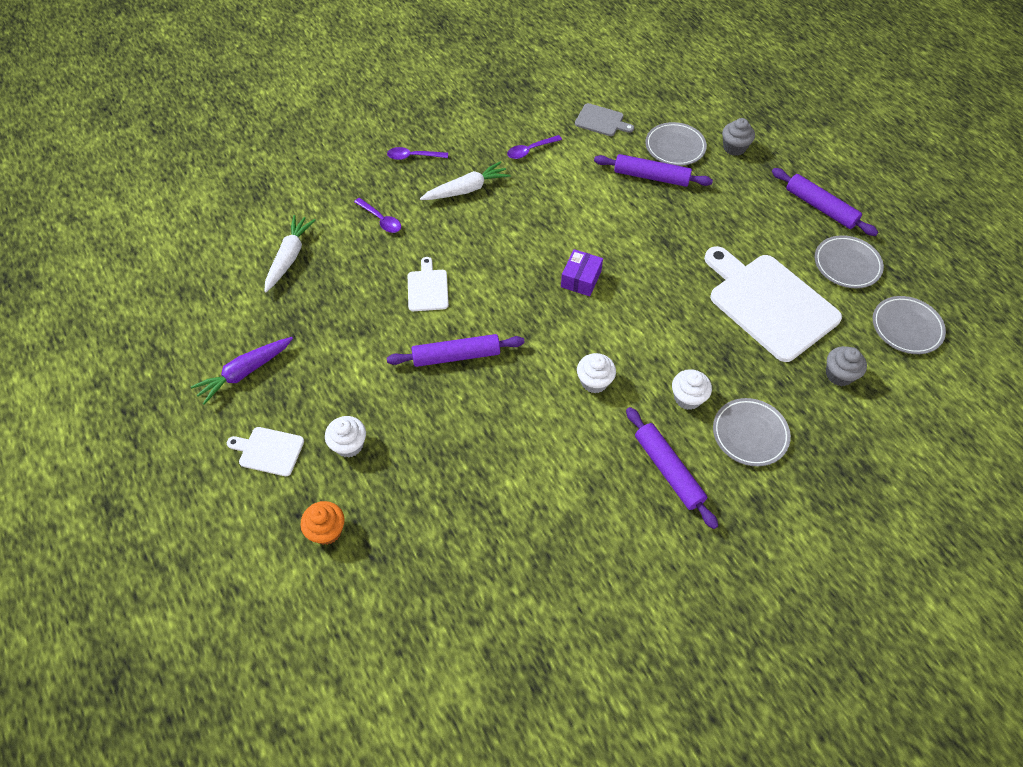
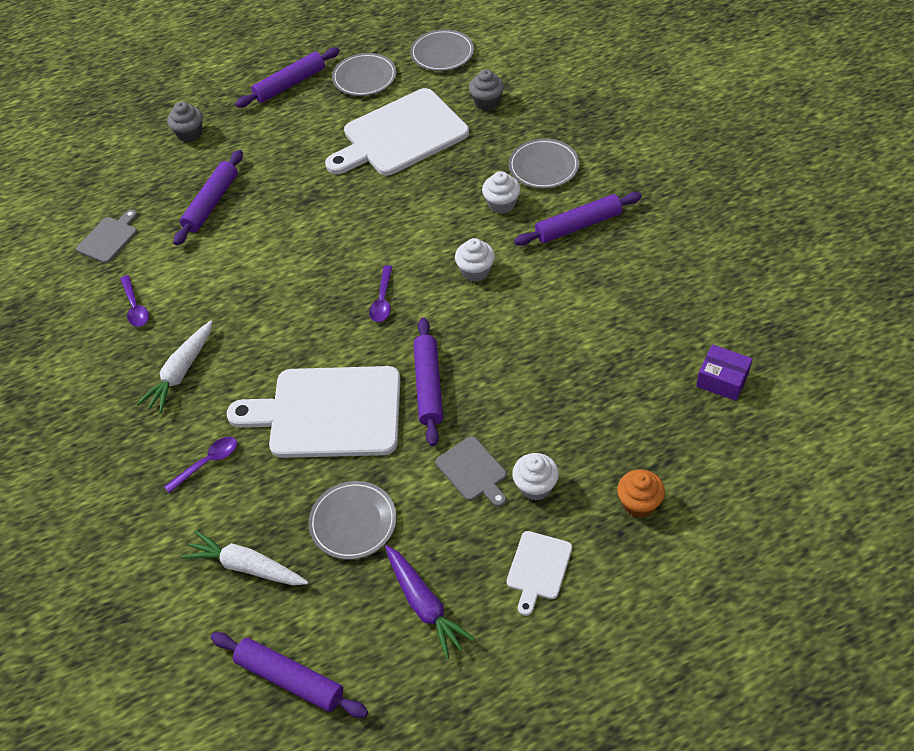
camera: 80 degrees left, 5 degrees down
(197, 296) = (290, 678): none -> purple rolling pin
(367, 396) = (473, 471): none -> grey cutting board
(413, 156) = (106, 428): purple spoon -> purple spoon (382, 300)
(427, 288) = (328, 413): white cutting board -> white cutting board, size x2.17
(466, 189) = (181, 372): white carrot -> white carrot turned 135 degrees counterclockwise
(581, 279) = (343, 273): purple box -> purple box (722, 380)
(675, 147) = (173, 180): grey plate -> grey plate (353, 522)

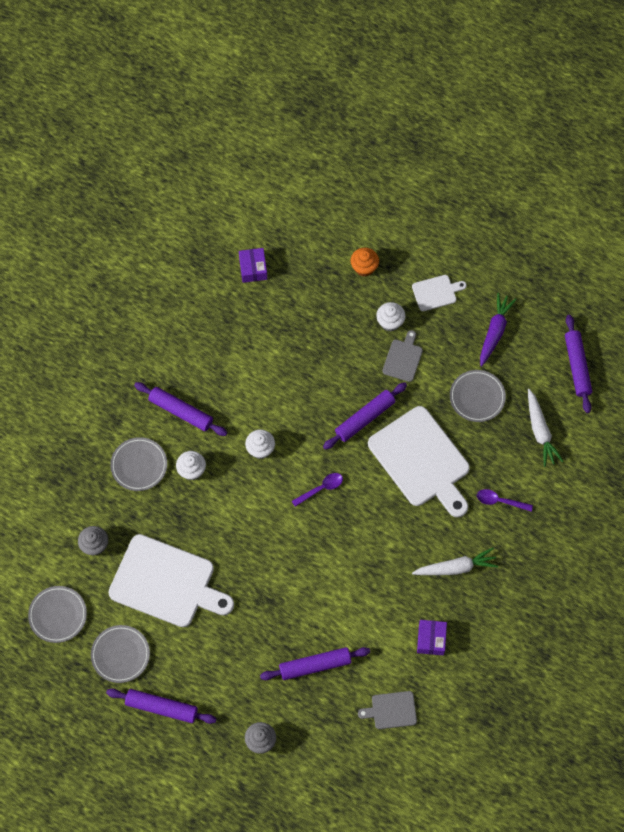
camera: 130 degrees left, 15 degrees up
(135, 307) = (431, 639): purple spoon -> purple box

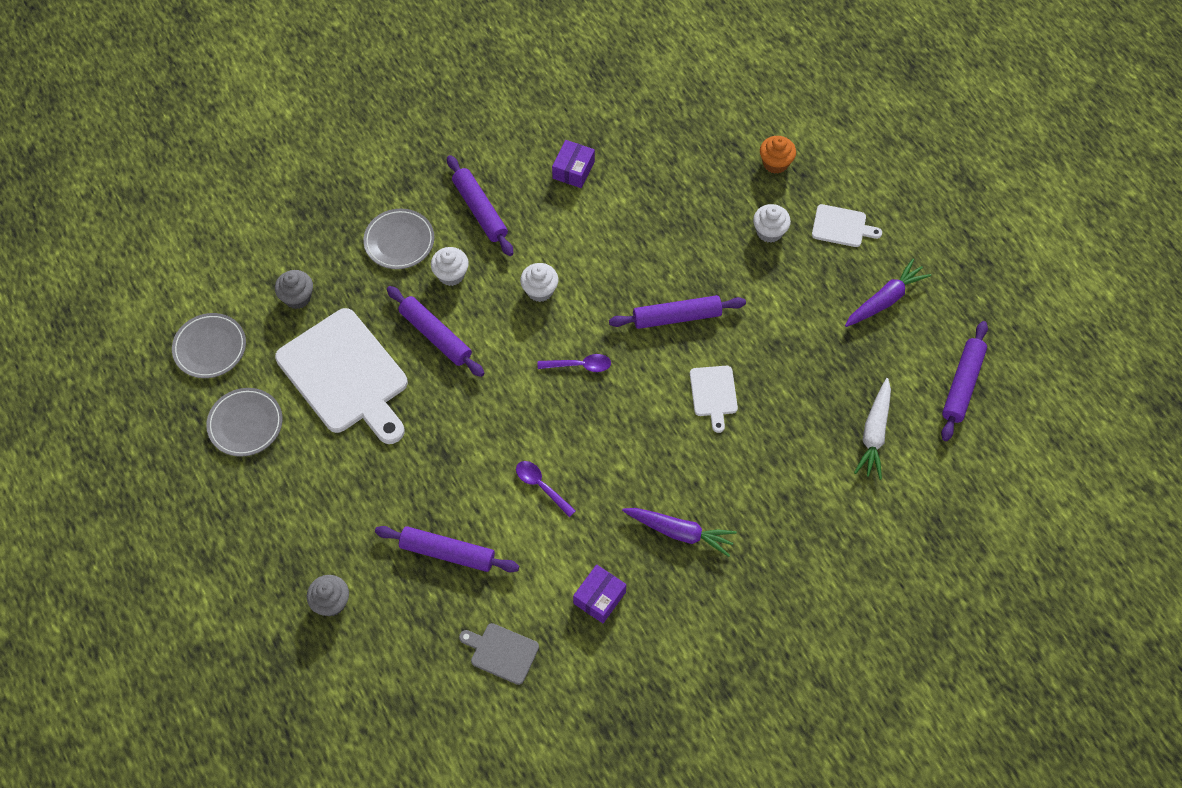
camera: 30 degrees right, 5 degrees down
(161, 708) = (249, 504): purple rolling pin -> purple rolling pin (435, 336)
(253, 269) = (652, 107): purple box -> purple box (573, 170)
(403, 358) = (760, 276): grey cutting board -> none
(421, 460) = (713, 394): white cutting board -> white cutting board, size x0.46
(455, 567) = (679, 532): white carrot -> purple carrot
(477, 397) = (821, 359): grey plate -> none
(500, 501) = (778, 486): purple spoon -> purple spoon (541, 486)

